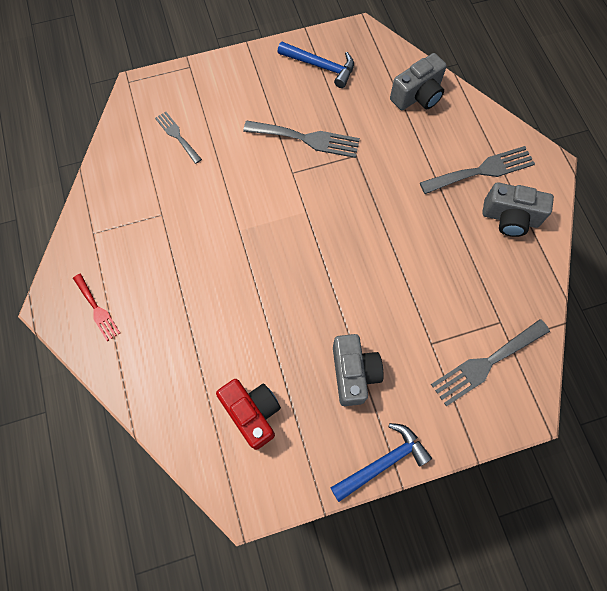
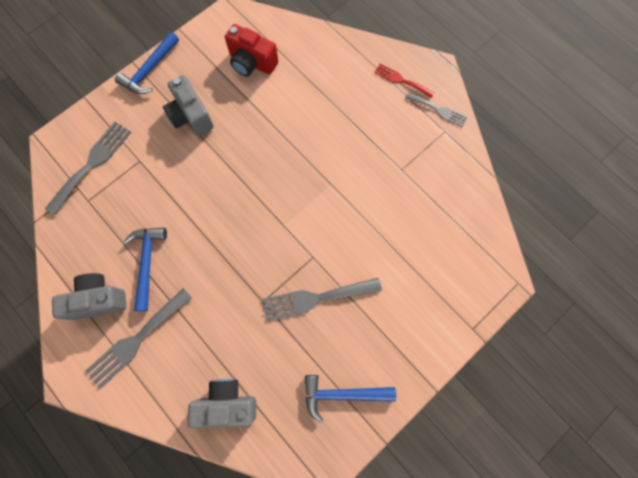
camera: 155 degrees right, 5 degrees up
(177, 135) = (435, 247): grey fork -> grey fork (438, 110)
(417, 96) = (227, 403): grey camera -> grey camera turned 60 degrees clockwise
(453, 232) = (147, 263): none -> blue hammer

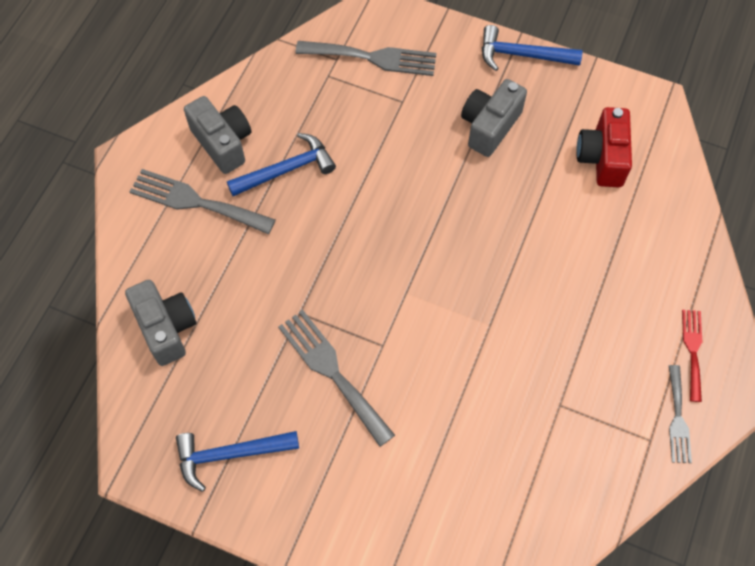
camera: 65 degrees right, 10 degrees down
(342, 394) = (230, 454): blue hammer -> blue hammer turned 75 degrees counterclockwise

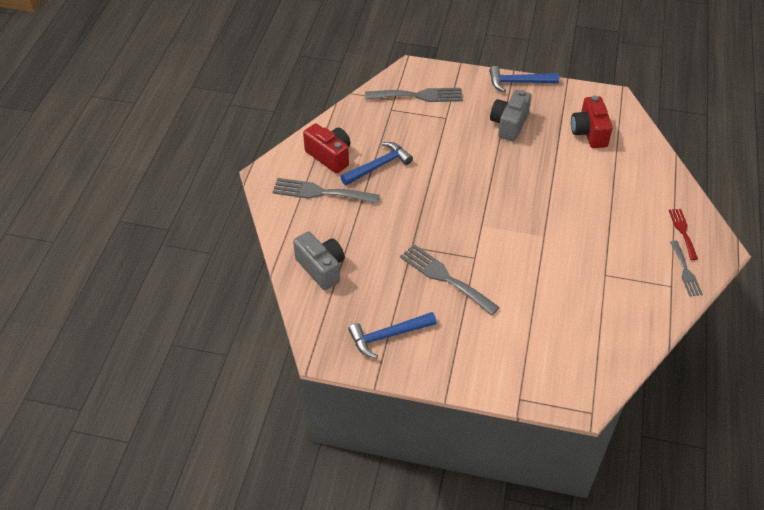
camera: 10 degrees left, 15 degrees down
(223, 143) = (330, 156): grey camera -> red camera

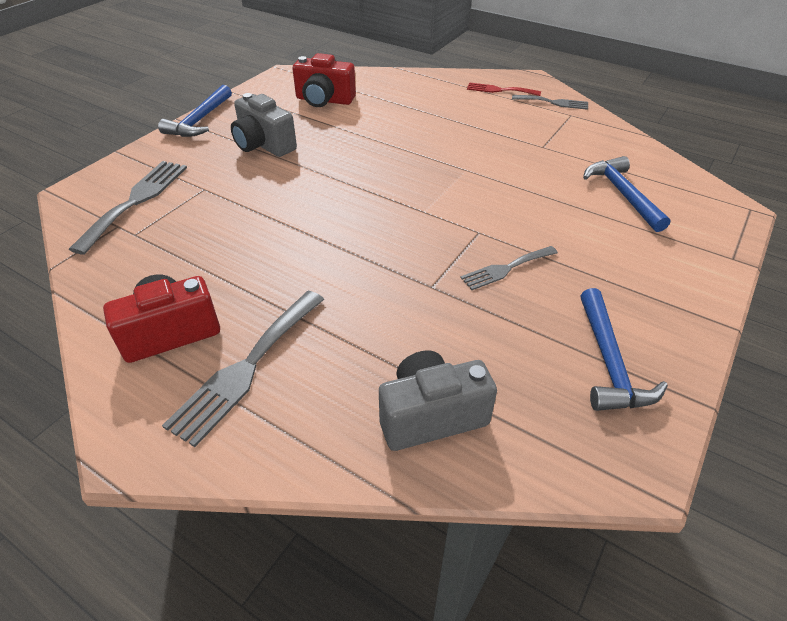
camera: 70 degrees left, 5 degrees down
(378, 166) = (241, 278): blue hammer -> blue hammer (622, 194)
(445, 277) = (506, 269): grey fork -> grey fork, size x0.60

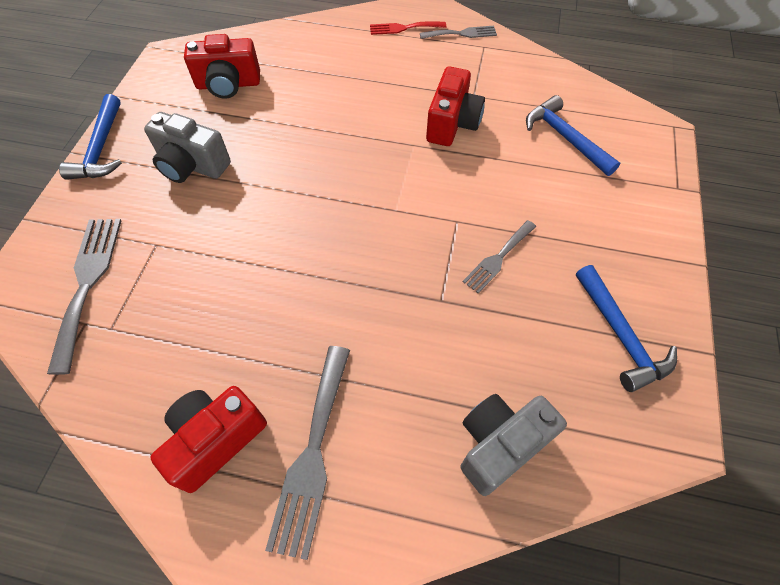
camera: 20 degrees left, 15 degrees up
(511, 162) = (452, 124): none -> red camera

